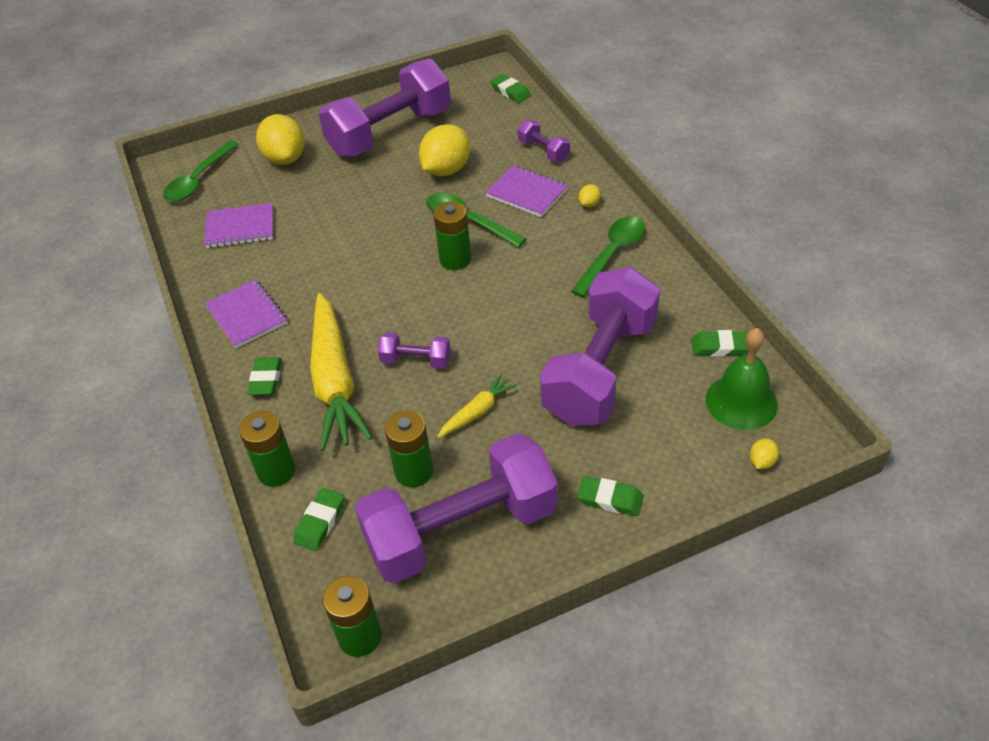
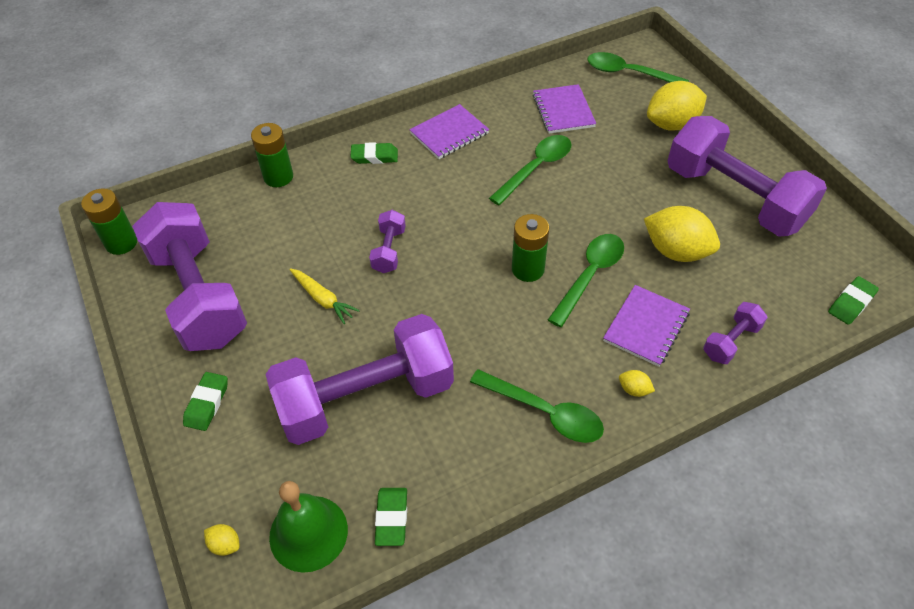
camera: 85 degrees right, 5 degrees up
(320, 522) = (225, 208): green eraser -> none
(321, 250) = (536, 168): none -> green spoon
(335, 381) = (369, 199): yellow carrot -> none
(414, 472) = (263, 260): green battery -> none
(600, 370) = (366, 397): purple dumbbell -> purple dumbbell turned 45 degrees counterclockwise

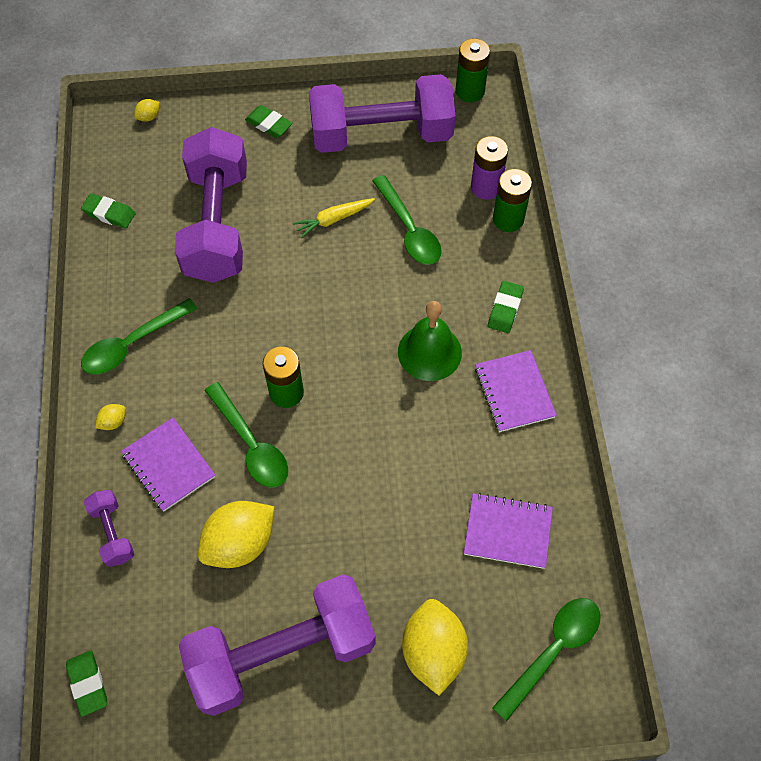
camera: 110 degrees right, 10 degrees up
(245, 200) = (486, 187): none -> purple battery
(308, 533) = (128, 163): green bell -> green bell (429, 352)
(389, 250) = (366, 284): purple dumbbell -> none
(536, 168) = (421, 458): green spoon -> green spoon (409, 229)

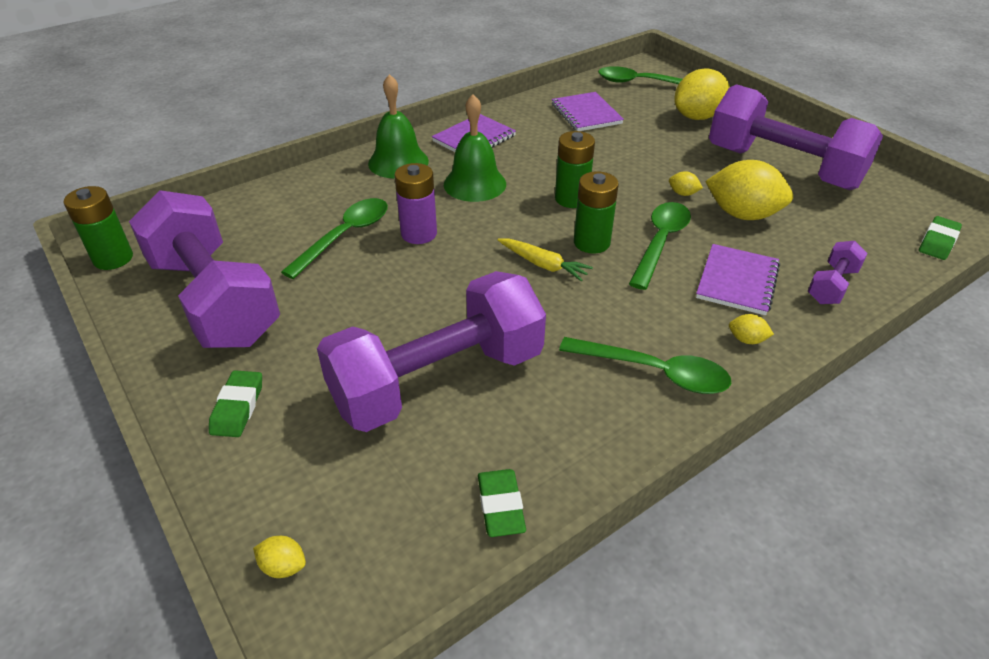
camera: 120 degrees left, 20 degrees down
(303, 516) = (683, 193): none -> yellow lemon
(333, 219) = (366, 289): yellow carrot -> yellow carrot (543, 265)
(486, 187) = (259, 209): purple battery -> purple battery (419, 233)
(505, 309) = (398, 162): green eraser -> green bell
(508, 219) = (294, 186): green battery -> green battery (571, 199)

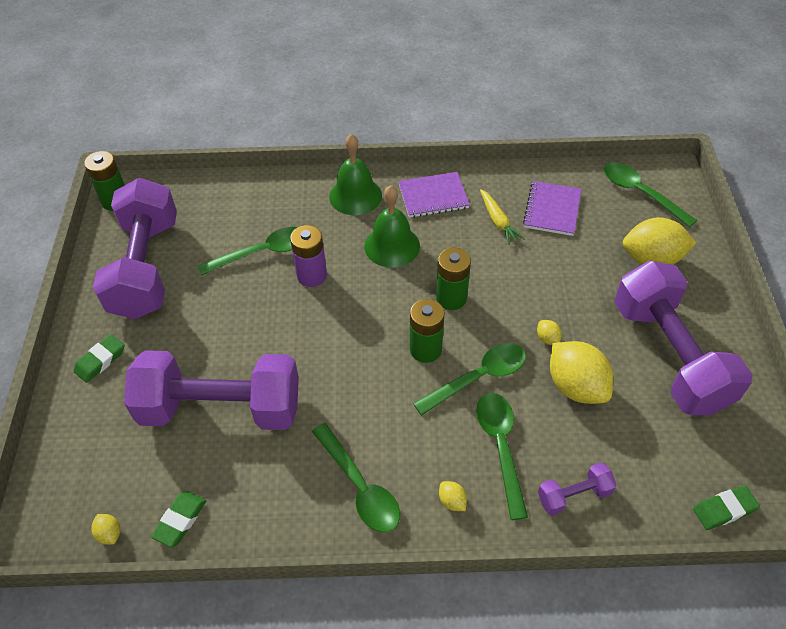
camera: 35 degrees right, 10 degrees up
(283, 566) = (47, 482): yellow lemon -> yellow lemon (110, 533)
(543, 265) = (371, 351): yellow carrot -> yellow carrot (498, 221)
(737, 281) = (500, 447): purple notebook -> green spoon

